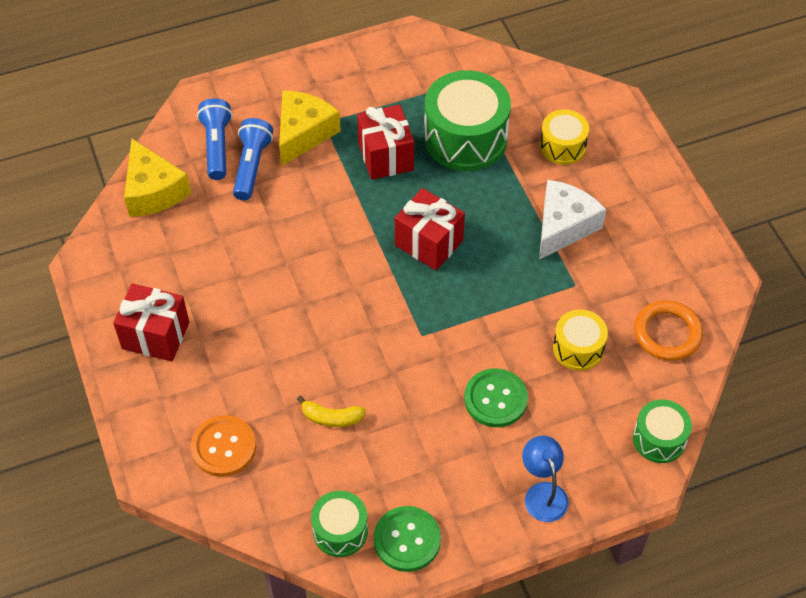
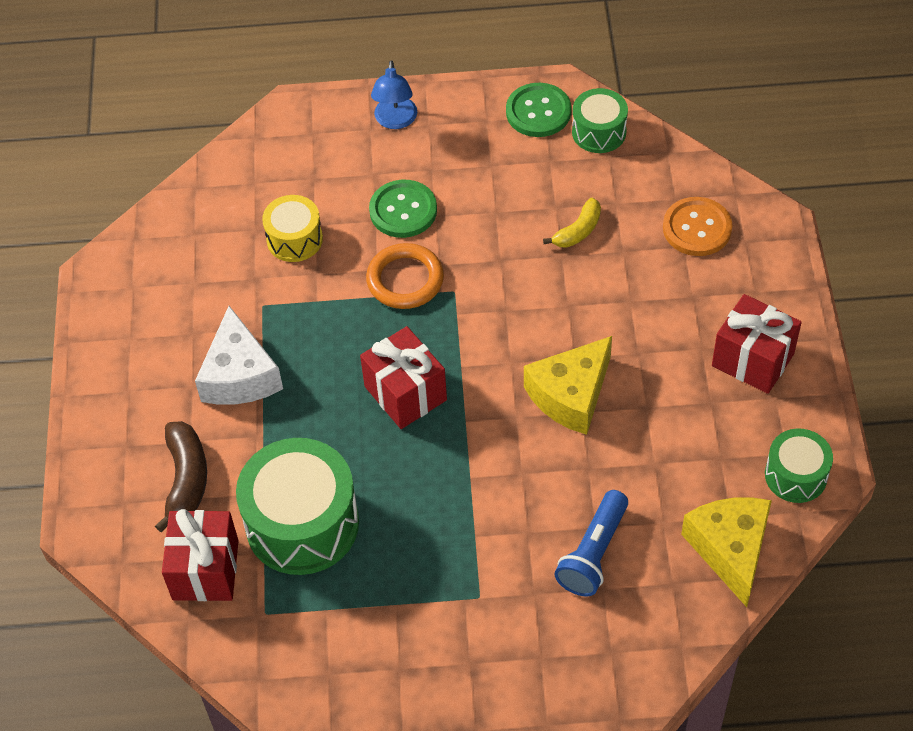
camera: 160 degrees left, 0 degrees up
(217, 146) = (634, 597): blue flashlight -> none
(303, 133) = (511, 587): yellow cheese -> yellow cheese (571, 395)
(331, 418) = (578, 231): yellow banana -> yellow banana turned 105 degrees clockwise
(386, 156) = (415, 523): red gift -> red gift (205, 570)
(562, 146) = (186, 480): yellow drum -> brown banana
(563, 226) = (239, 375): white cheese -> white cheese turned 60 degrees counterclockwise
(659, 439) = (261, 140): green drum -> green drum (795, 475)
(667, 333) = (194, 232): orange ring -> orange ring (405, 280)

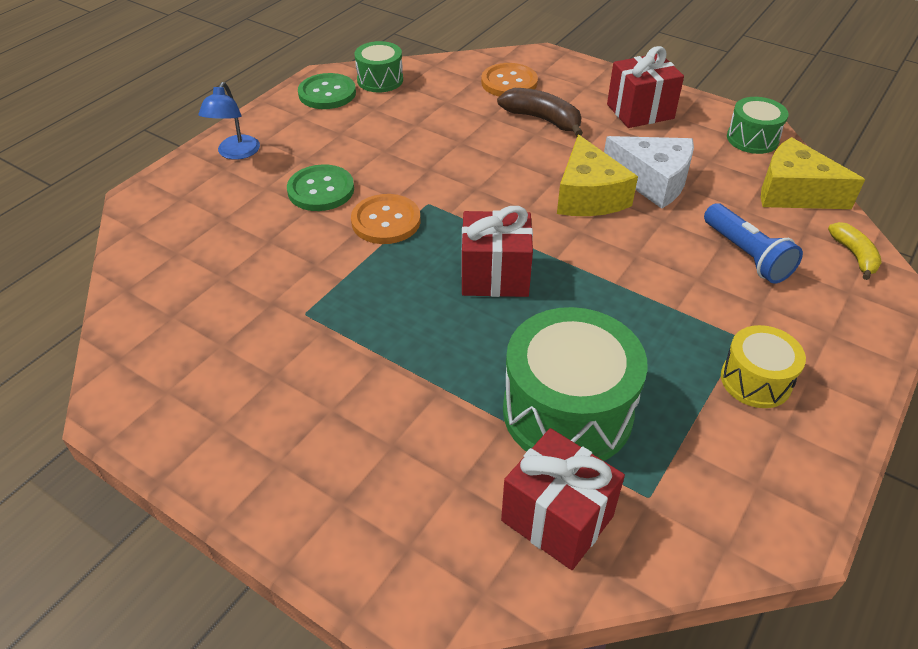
camera: 55 degrees left, 10 degrees down
(186, 480) = (434, 474): brown banana -> brown banana (542, 119)
(239, 375) = (359, 368): white cheese -> white cheese (653, 181)
(294, 239) = (265, 259): yellow drum -> yellow drum (755, 380)
(395, 121) = (236, 153): blue lamp -> blue lamp turned 60 degrees clockwise
(405, 280) = (386, 221): orange ring -> orange button
(578, 231) = (449, 125): yellow banana -> yellow banana (854, 255)

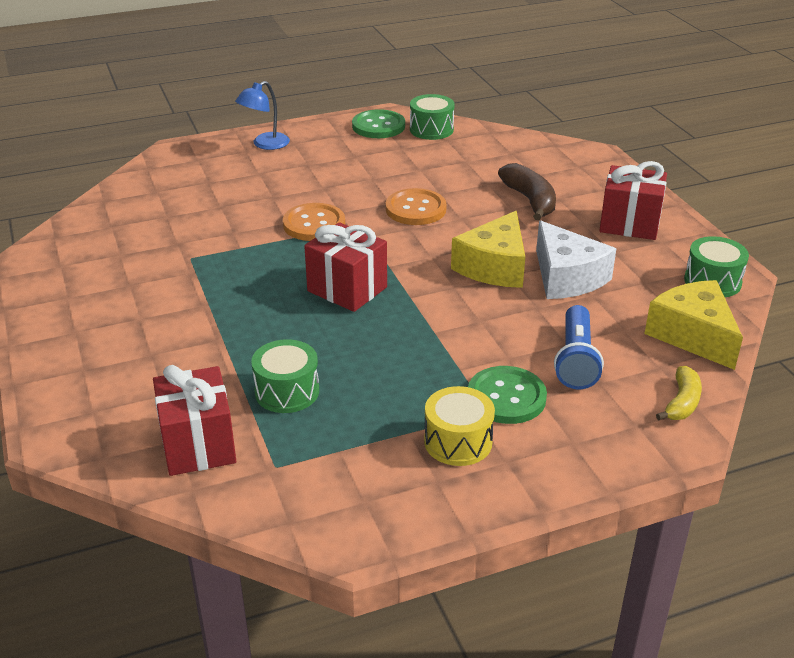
camera: 35 degrees right, 10 degrees down
(321, 190) = (294, 188): green button -> green button (506, 397)
(509, 82) = (537, 164): orange button -> orange button (415, 209)
(567, 412) = (287, 391): green drum -> green drum, size x0.55

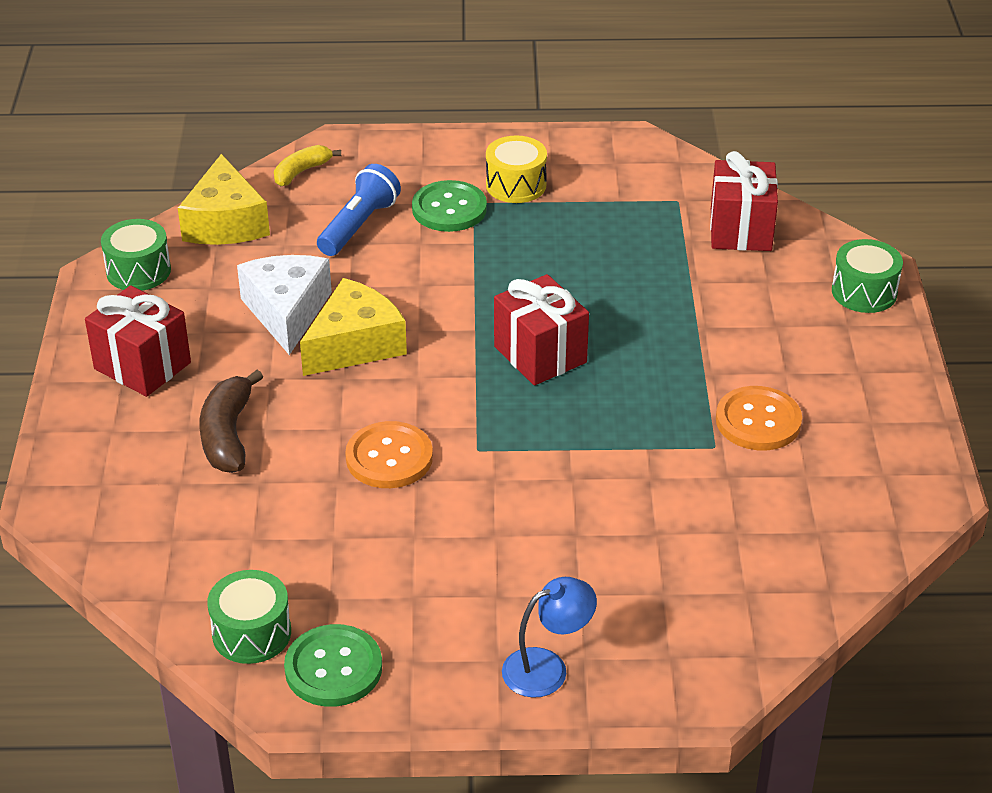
camera: 160 degrees left, 5 degrees up
(287, 391) = (648, 257): green drum -> green drum (864, 292)
(314, 224) = (537, 464): orange button -> orange button (758, 421)

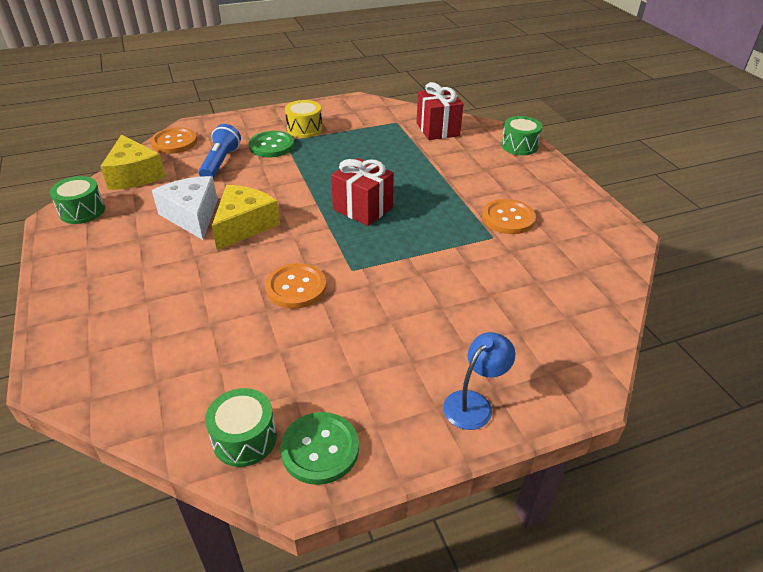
camera: 20 degrees left, 0 degrees up
(142, 366) = (100, 267): red gift -> none
(228, 435) = (176, 298): brown banana -> none
(301, 172) = (174, 142): yellow banana -> orange button

